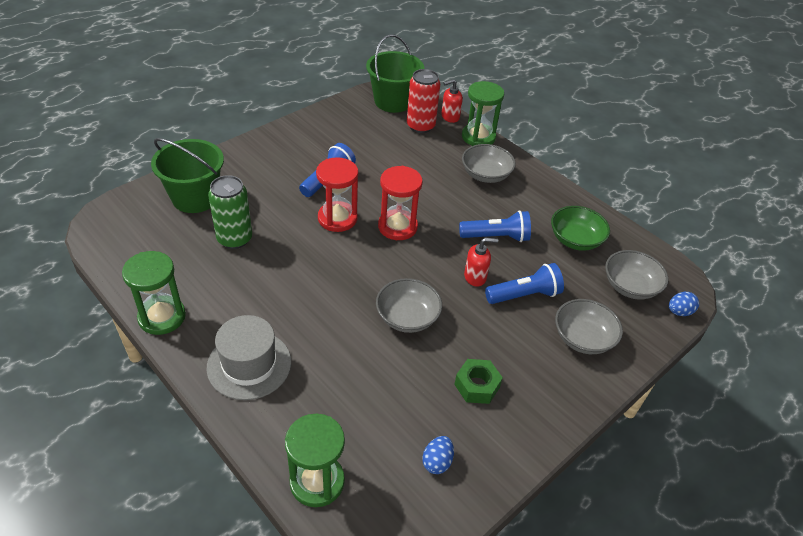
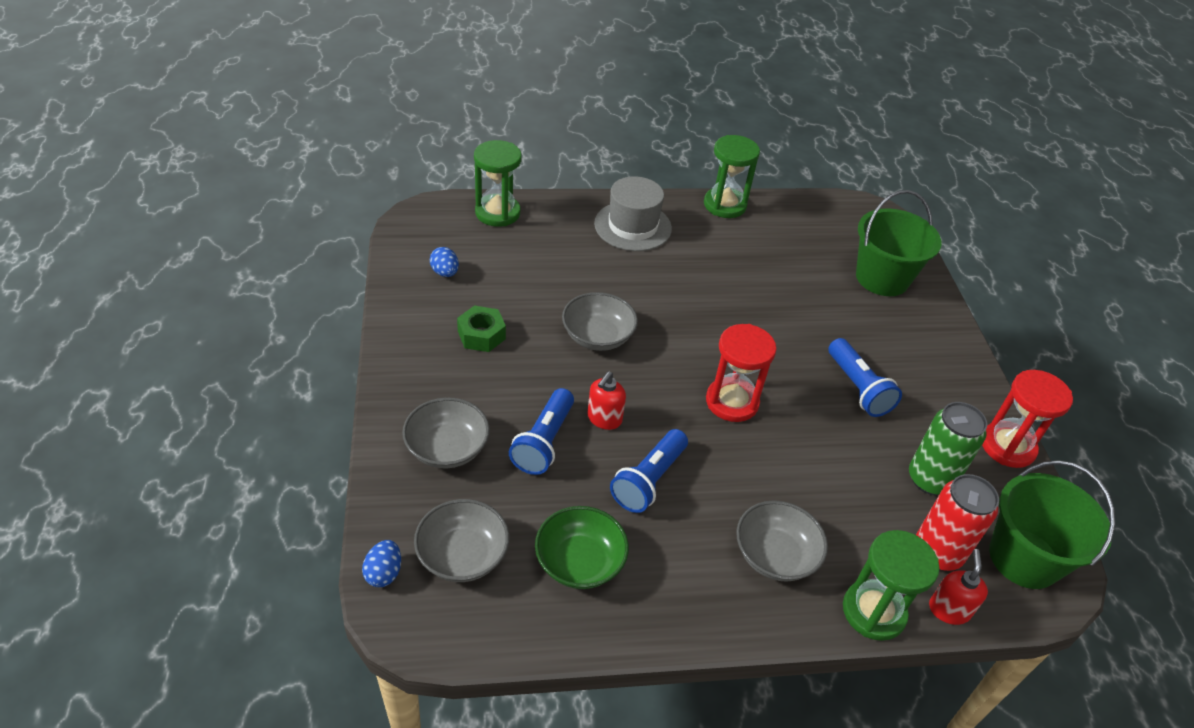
camera: 125 degrees right, 0 degrees up
(234, 239) = (797, 278): green can -> green can (930, 479)
(337, 218) = (780, 361): red hourglass -> red hourglass (1007, 446)

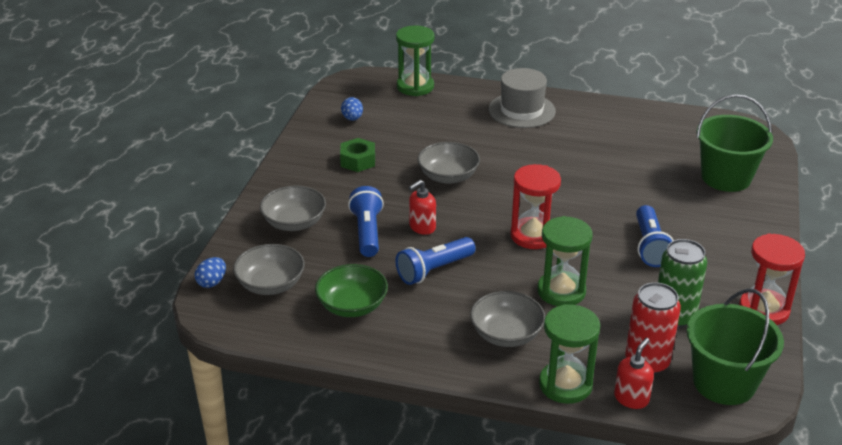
camera: 25 degrees right, 10 degrees down
(544, 442) = (367, 232): blue flashlight -> blue flashlight turned 135 degrees clockwise
(724, 205) = (612, 107): green hourglass -> green hourglass (561, 291)

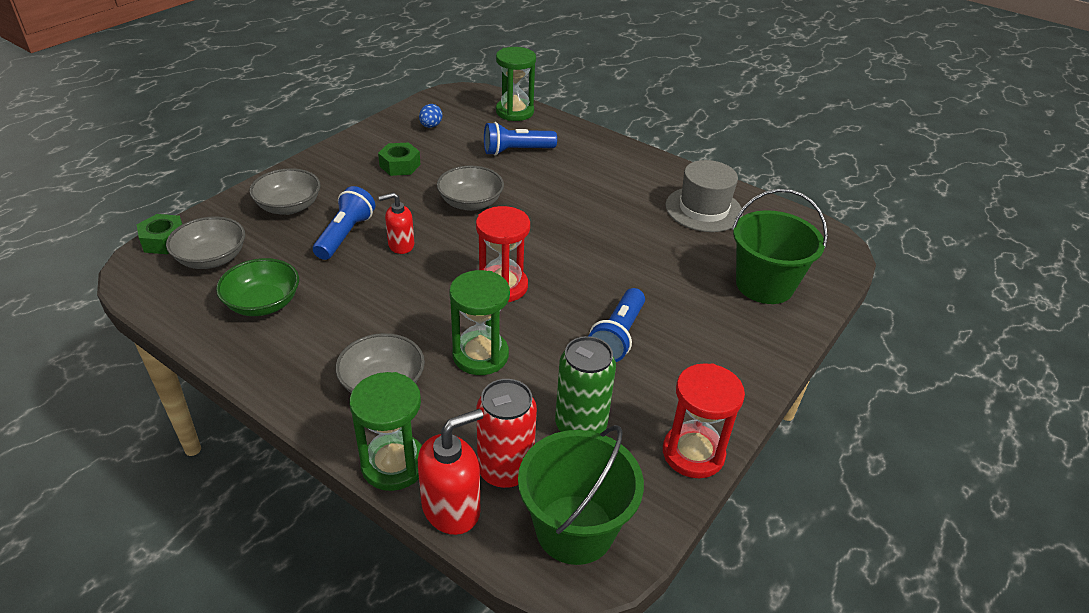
camera: 20 degrees right, 5 degrees up
(212, 282) = (164, 241): blue egg -> green nut
(434, 270) = (373, 292): blue flashlight -> blue flashlight (516, 151)
(521, 110) = (598, 159): grey hat -> grey hat (703, 209)
(631, 398) = (452, 508): red soap dispenser -> red soap dispenser, size x1.52

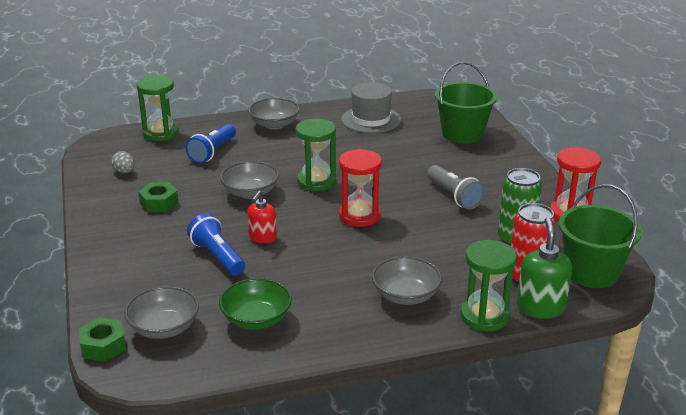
camera: 50 degrees left, 10 degrees down
(289, 206) = (142, 270): grey bowl -> grey bowl (274, 125)
(431, 126) = (124, 172): blue egg -> grey egg
(452, 508) = (540, 307): red soap dispenser -> green soap dispenser
(480, 355) = (418, 249): green hourglass -> green hourglass (316, 182)
(618, 336) = (454, 196): blue flashlight -> grey flashlight

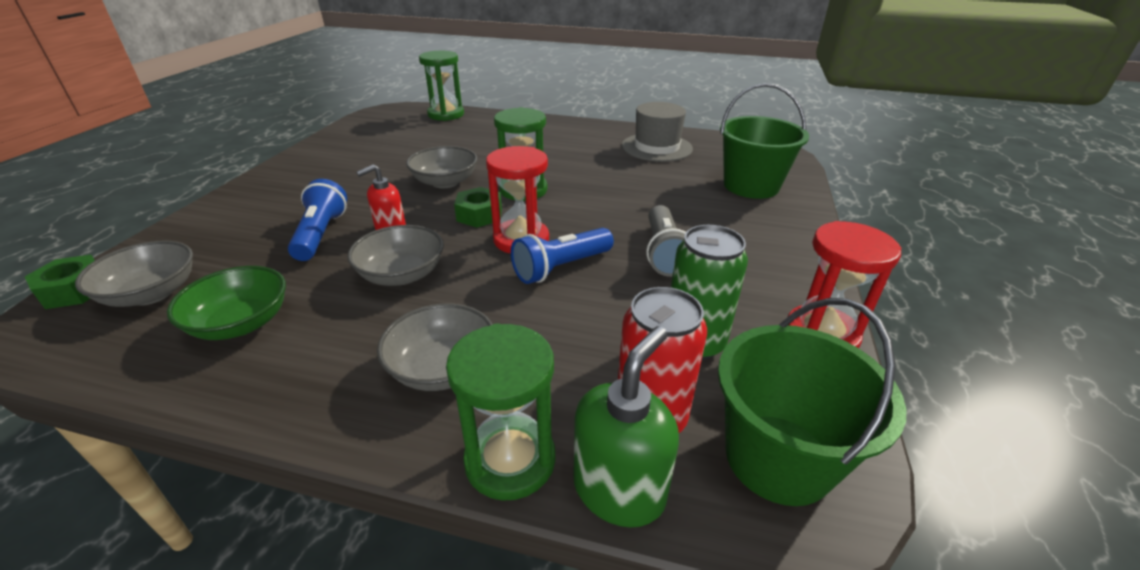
camera: 30 degrees right, 5 degrees up
(124, 172) = (371, 136): grey egg -> none
(159, 203) = (354, 168): green nut -> green nut (479, 215)
(212, 152) = (465, 139): blue flashlight -> blue flashlight (561, 268)
(274, 125) = (553, 130): grey bowl -> grey bowl (402, 274)

